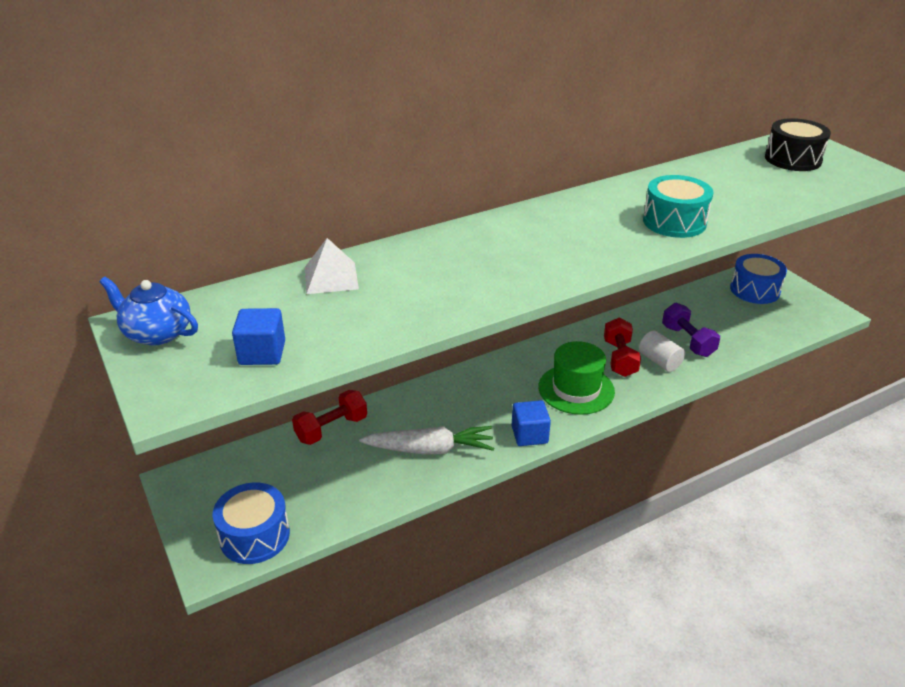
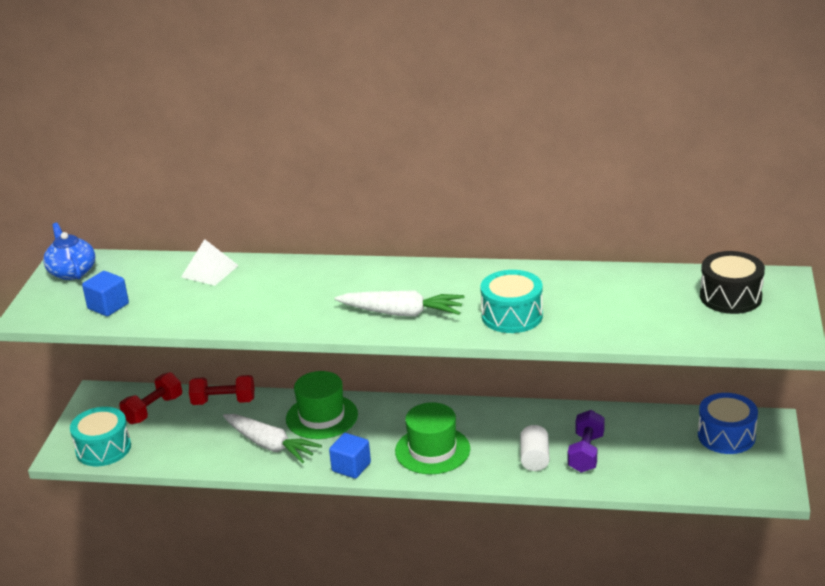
camera: 40 degrees right, 5 degrees down
(254, 536) = (103, 448): blue drum -> turquoise drum
(445, 402) = (322, 417): none -> green hat
(582, 251) = (401, 313): none -> white carrot
(619, 358) = (503, 442): red dumbbell -> red dumbbell (153, 410)

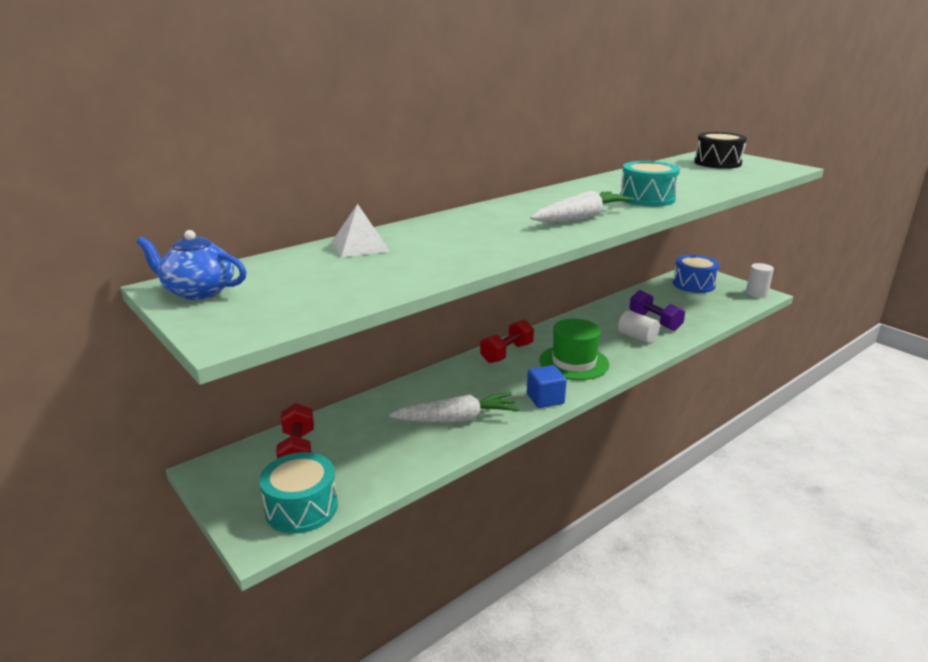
camera: 50 degrees left, 5 degrees down
(108, 306) = (313, 297): blue cube -> none
(223, 401) = (357, 412): red dumbbell -> red dumbbell (507, 353)
(322, 417) = (459, 382): green hat -> none
(770, 484) = (756, 294): none -> white cylinder

